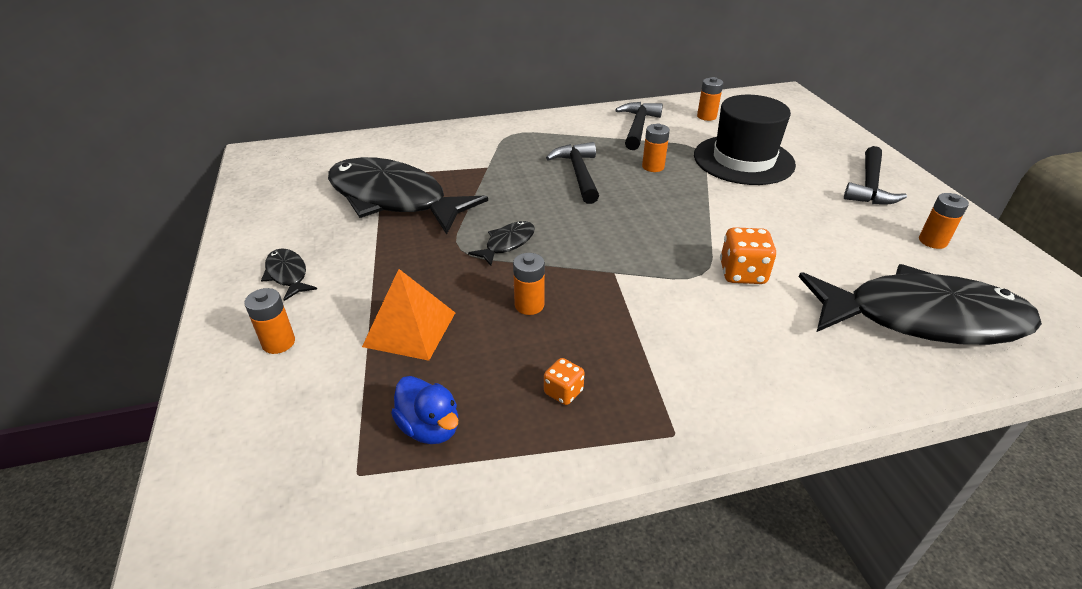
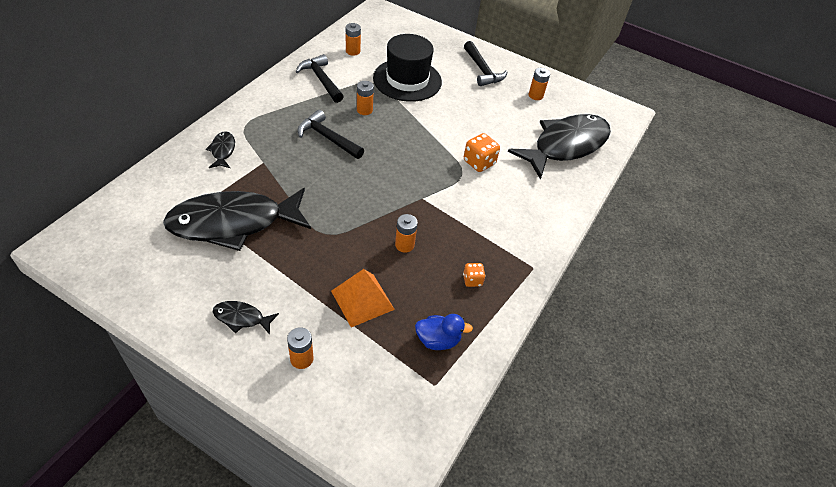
camera: 50 degrees left, 10 degrees up
(507, 243) = (347, 213): black fish -> black fish (223, 151)

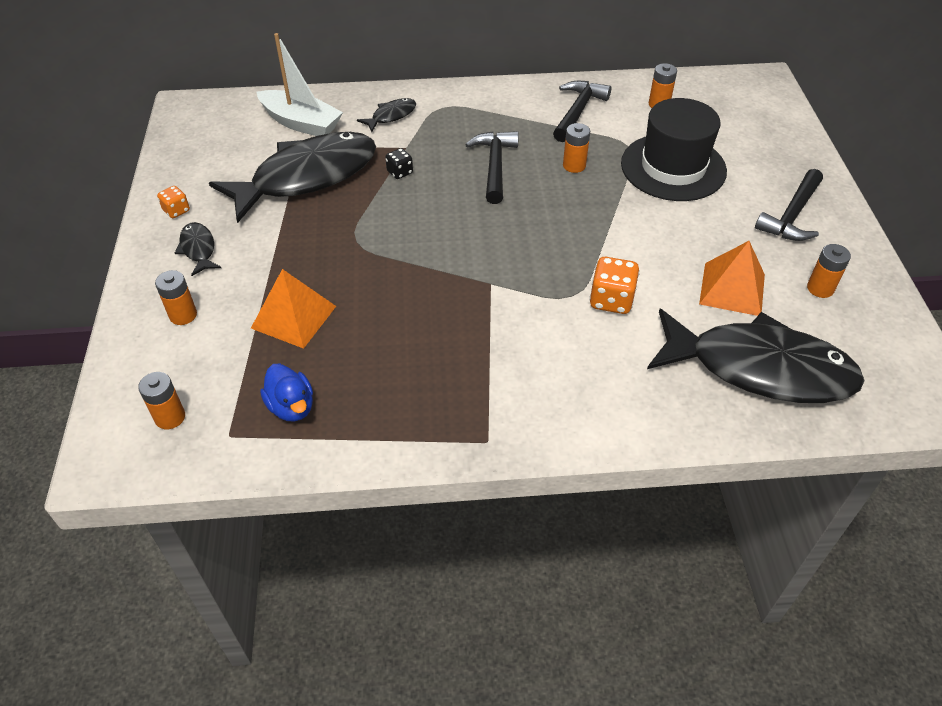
camera: 60 degrees right, 0 degrees up
(171, 195) = (301, 123): none -> white boat
(233, 223) = (306, 177): black fish -> black fish turned 105 degrees clockwise
(284, 179) = (400, 172): none -> black dice
(404, 245) = (403, 307): orange battery -> orange battery (170, 417)
(472, 280) = (407, 392): orange dice -> orange dice (176, 210)
(510, 120) = (732, 289): none -> orange pyramid

